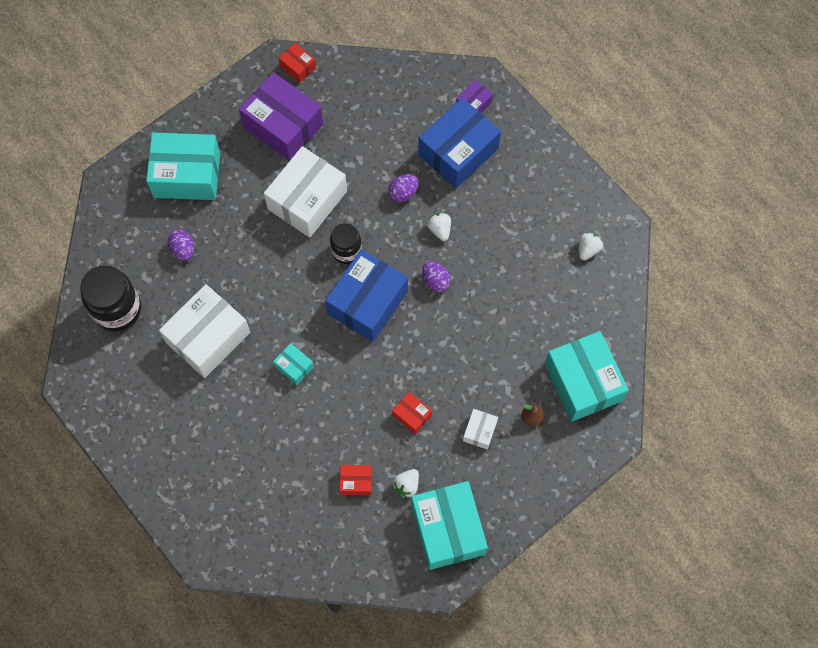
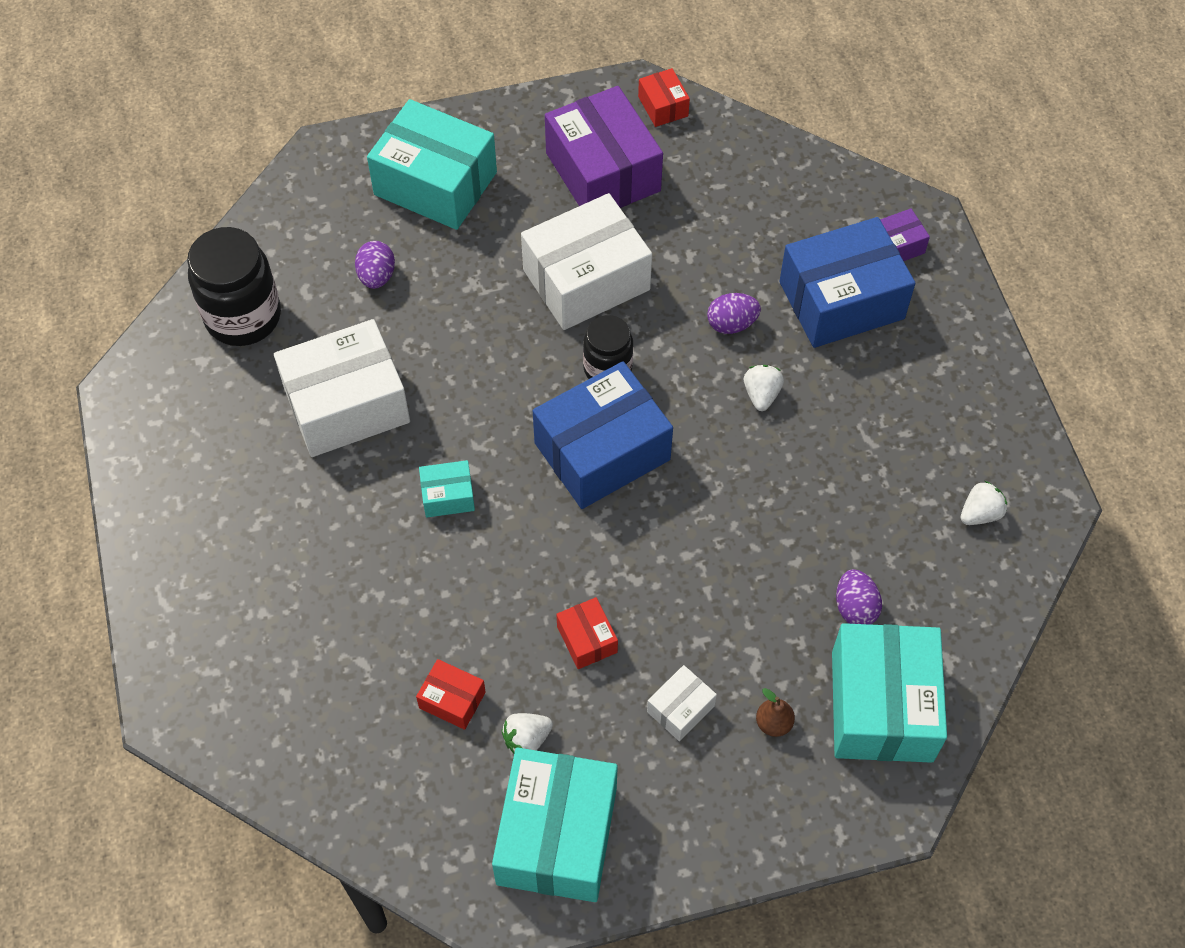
camera: 25 degrees right, 10 degrees down
(294, 367) = (448, 496): turquoise box -> turquoise box turned 75 degrees counterclockwise
(435, 281) = (719, 463): purple egg -> purple egg (855, 607)

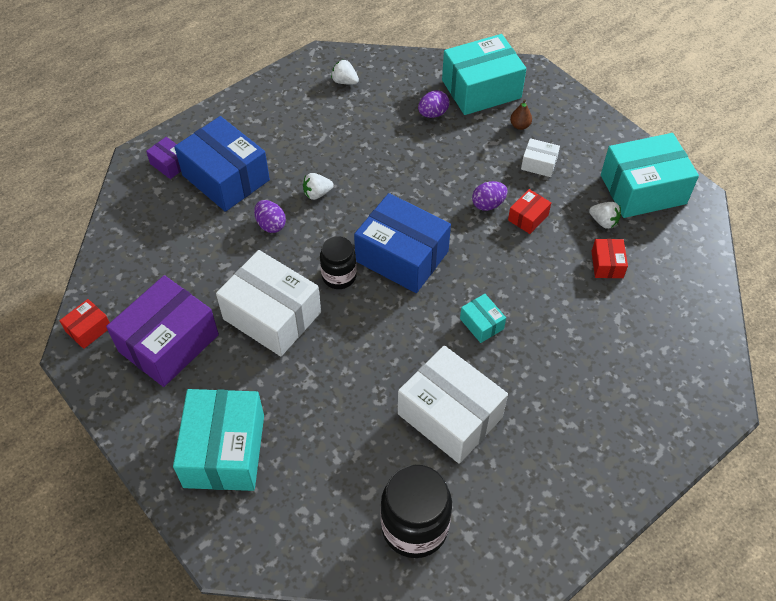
camera: 115 degrees left, 5 degrees down
(377, 276) = (331, 450): purple egg -> purple egg (488, 204)

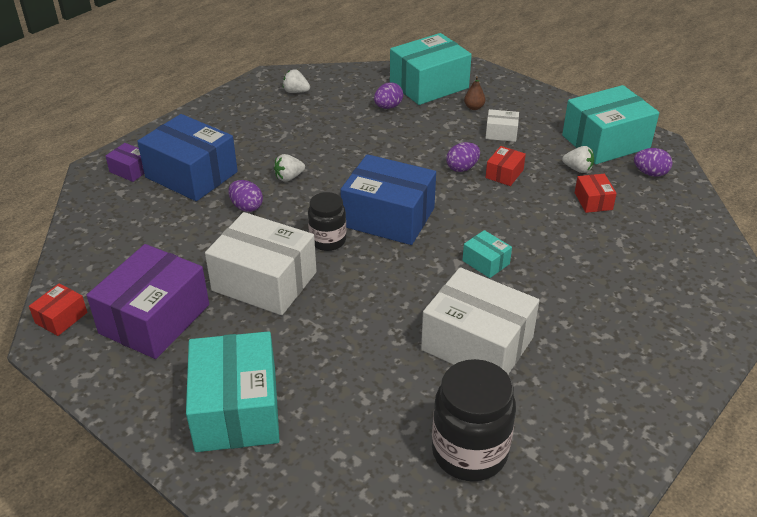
camera: 10 degrees left, 15 degrees down
(676, 237) = (650, 173): none -> purple egg

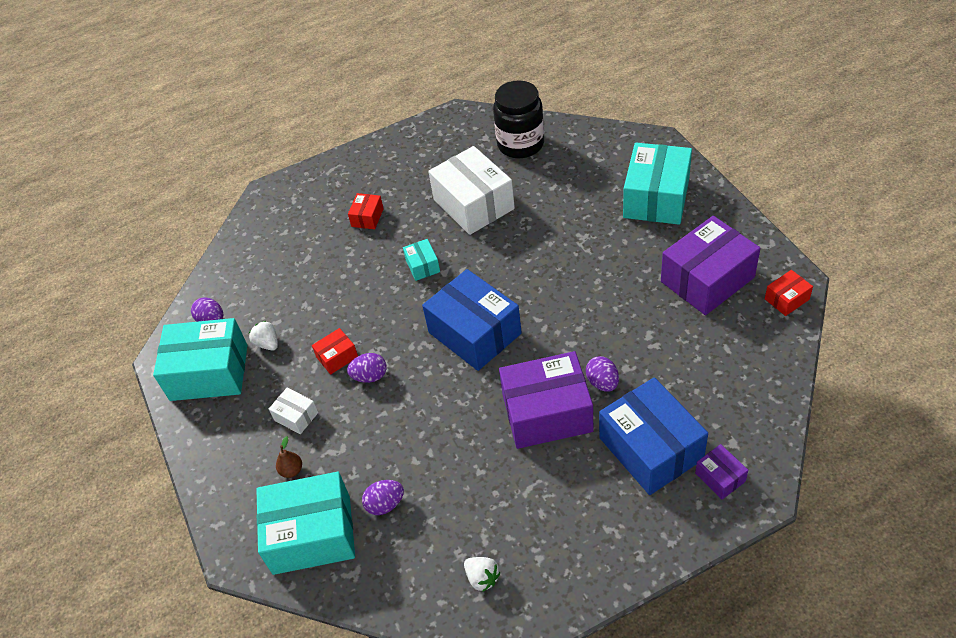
camera: 150 degrees left, 10 degrees up
(264, 281) = (609, 292): white box -> none
(289, 177) = (547, 413): white strawberry -> purple box
(328, 240) = (540, 321): black jar -> none
(593, 201) = (289, 303): red box -> red box (367, 217)

